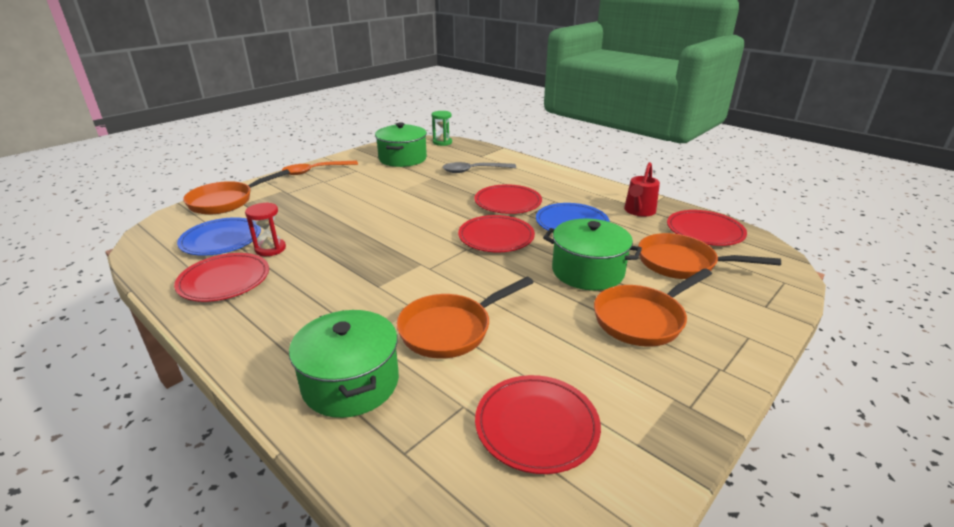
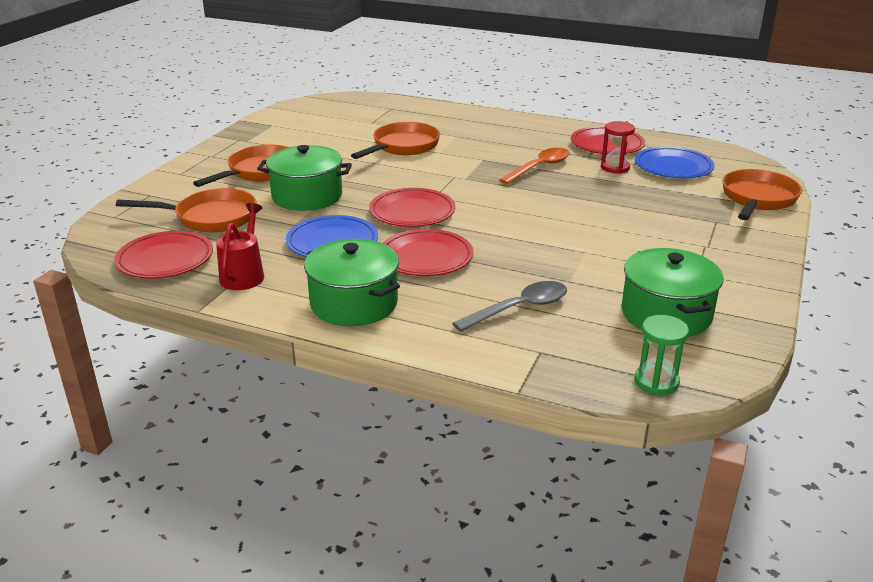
camera: 160 degrees right, 0 degrees up
(315, 171) = (750, 261): orange spoon -> orange spoon (539, 167)
(350, 383) = (443, 120): green pot -> green pot (354, 303)
(536, 426) = (327, 122): red plate -> none

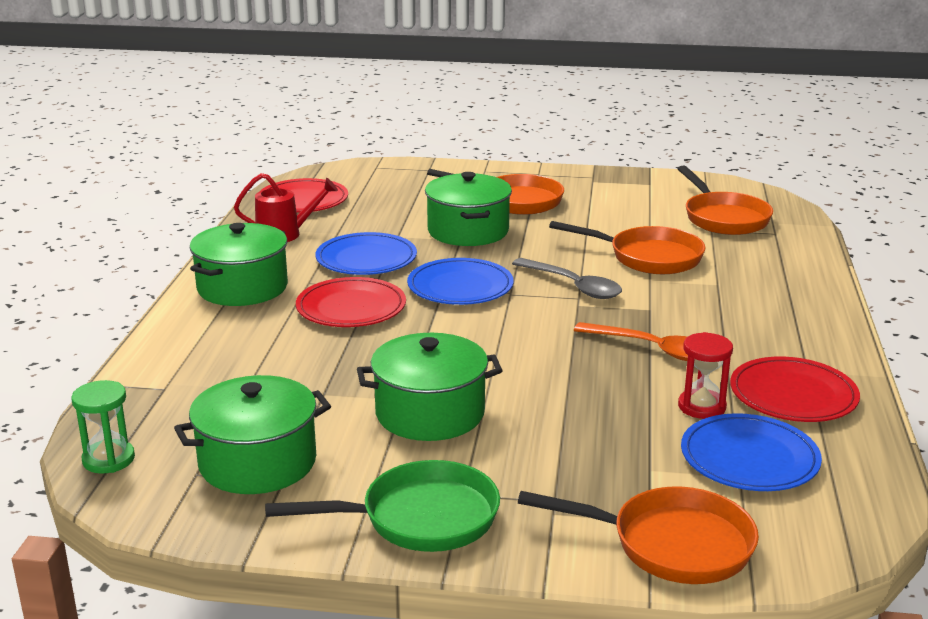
camera: 75 degrees right, 5 degrees down
(210, 217) = (393, 200): orange pan -> orange pan (723, 218)
(412, 212) = (460, 287): red plate -> blue plate
(519, 309) = (250, 369): grey spoon -> grey spoon (573, 286)
(606, 245) = (430, 413): none -> green pot
(736, 262) = (419, 518): none -> green pan

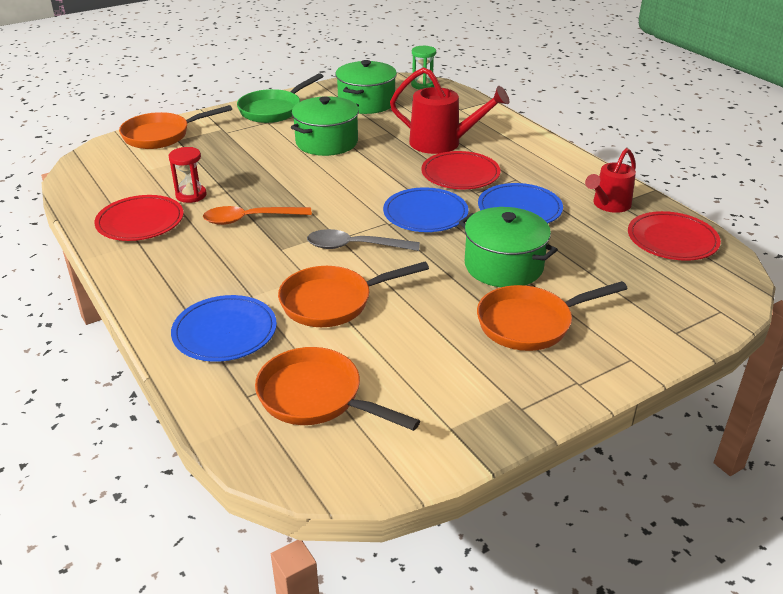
camera: 140 degrees right, 10 degrees up
(242, 287) = (541, 161): green pot -> none
(293, 349) = (443, 143): none -> red watering can
(749, 458) = (147, 179): blue plate -> blue plate (225, 332)

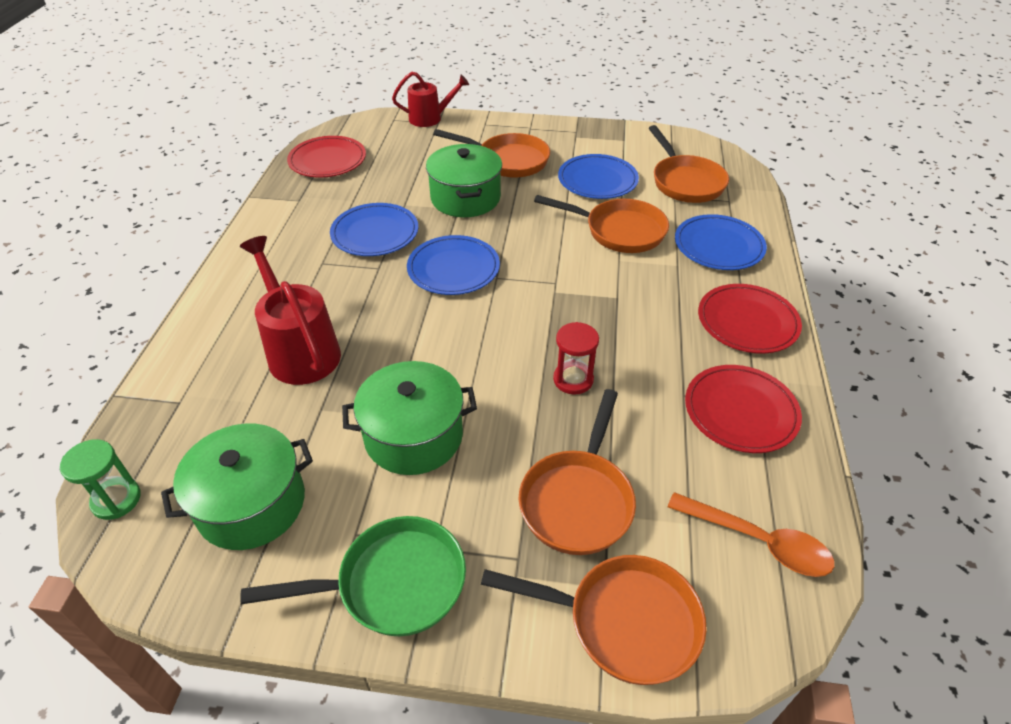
camera: 140 degrees left, 10 degrees up
(191, 195) = (658, 427): red hourglass -> red hourglass (573, 379)
(214, 156) = (578, 499): none -> orange pan
(250, 219) = (617, 349): orange spoon -> orange spoon (757, 541)
(355, 246) = (551, 267): grey spoon -> none
(413, 347) = (597, 180): none -> blue plate
(460, 174) = (356, 296): red plate -> red plate (747, 322)
(608, 205) = (308, 202): red watering can -> red watering can (430, 118)

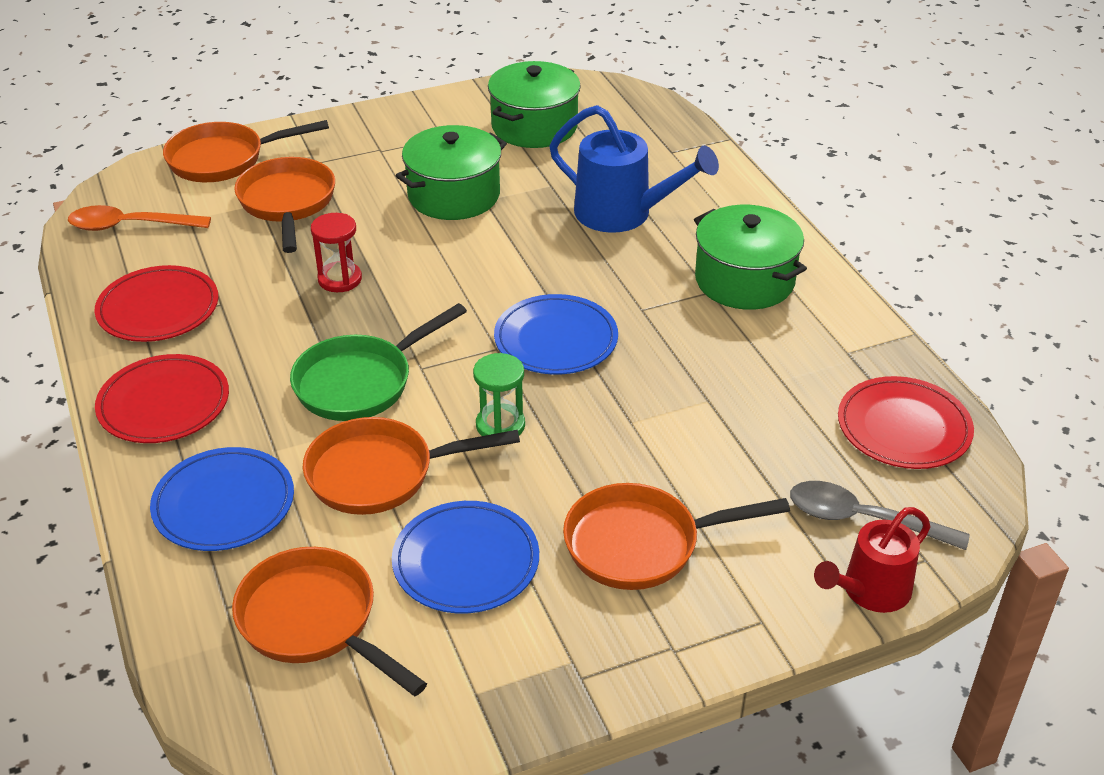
camera: 150 degrees right, 5 degrees down
(116, 500) = (630, 100): green hourglass -> green hourglass (500, 425)
(300, 350) = (623, 214): red watering can -> blue watering can
(375, 233) = (696, 346): blue plate -> none
(392, 583) = (394, 127): green pan -> green pan (361, 382)
(399, 137) = (863, 520): none -> grey spoon
(465, 198) = (637, 443): green pot -> green pot (744, 280)

